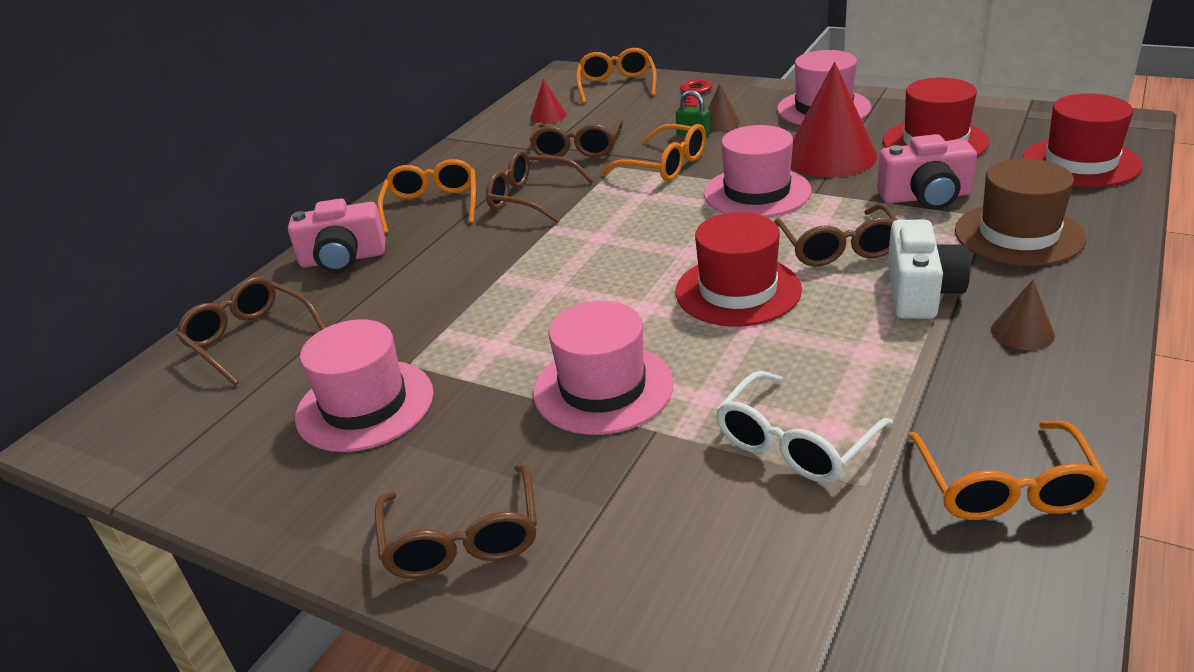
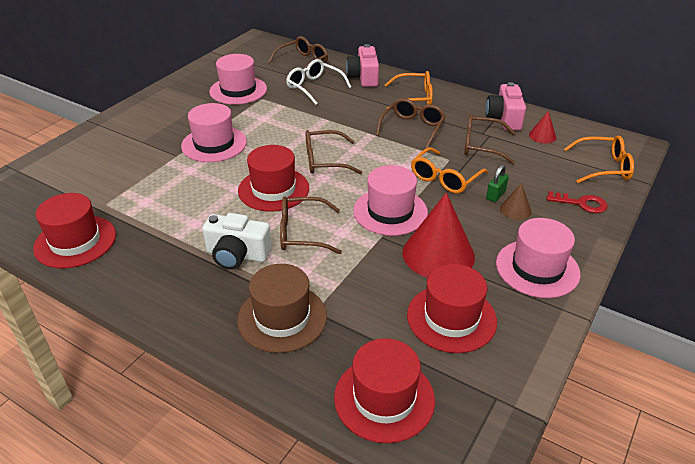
camera: 90 degrees right, 5 degrees up
(462, 539) = (146, 113): brown glasses -> brown glasses (324, 160)
(794, 443) = (143, 189): white glasses -> white glasses (314, 87)
(925, 197) = (355, 287): pink camera -> pink camera (504, 118)
(1004, 488) = (75, 241): orange glasses -> red hat
(1022, 332) = (176, 283): brown cone -> none

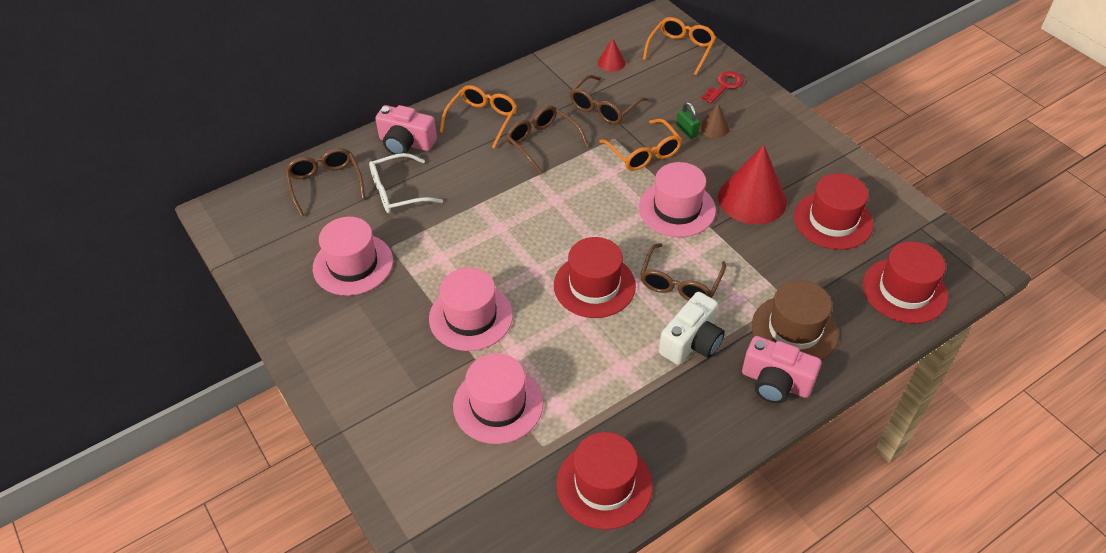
camera: 65 degrees left, 10 degrees up
(324, 160) = (563, 230): brown glasses -> none
(504, 118) = (566, 73): pink camera -> pink camera (775, 382)
(537, 268) = (794, 148): pink hat -> pink hat (498, 404)

